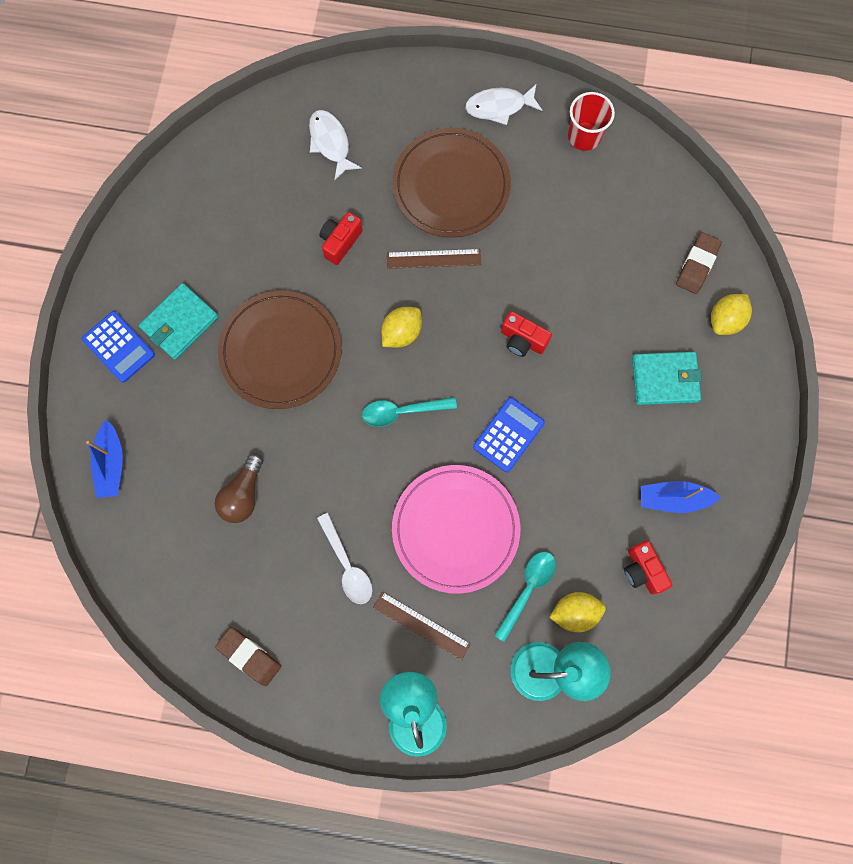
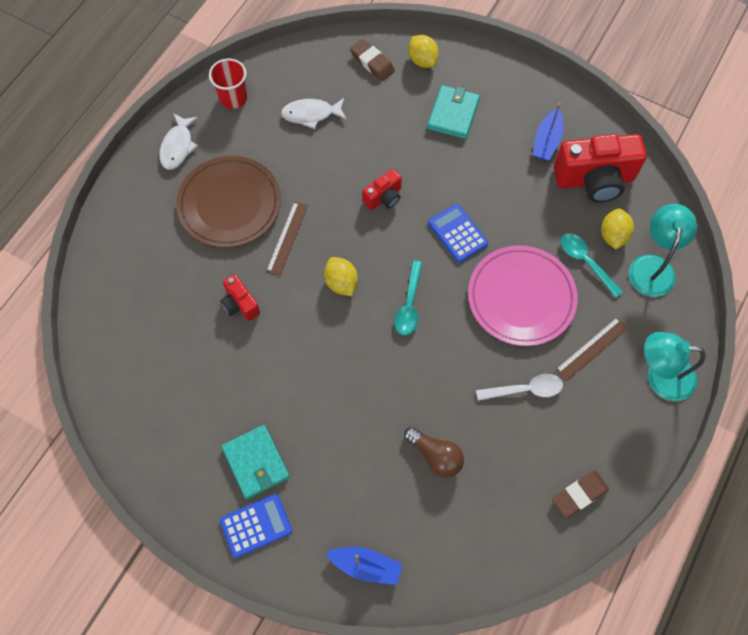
camera: 70 degrees left, 10 degrees down
(281, 351) = (318, 384): brown plate -> none
(330, 143) = (145, 283): white fish -> white fish (311, 114)
(642, 570) = (594, 180): red camera -> red camera, size x1.99

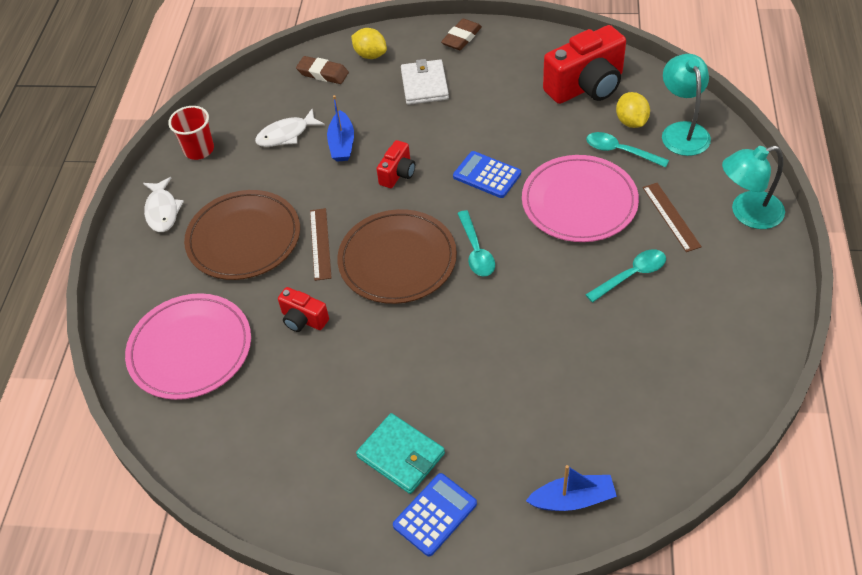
camera: 20 degrees left, 15 degrees down
(142, 290) = (190, 349): none -> pink plate
(341, 283) = (397, 260): yellow lemon -> brown plate
(435, 456) = (581, 368): brown light bulb -> none
(453, 114) = (424, 85): turquoise wallet -> white wallet
(525, 390) = (631, 275): white spoon -> turquoise spoon
(546, 141) = (524, 74): blue boat -> blue boat (342, 144)
(579, 495) = (739, 341): brown eraser -> brown eraser (461, 38)
(592, 348) = (671, 216): brown ruler -> brown ruler turned 45 degrees counterclockwise

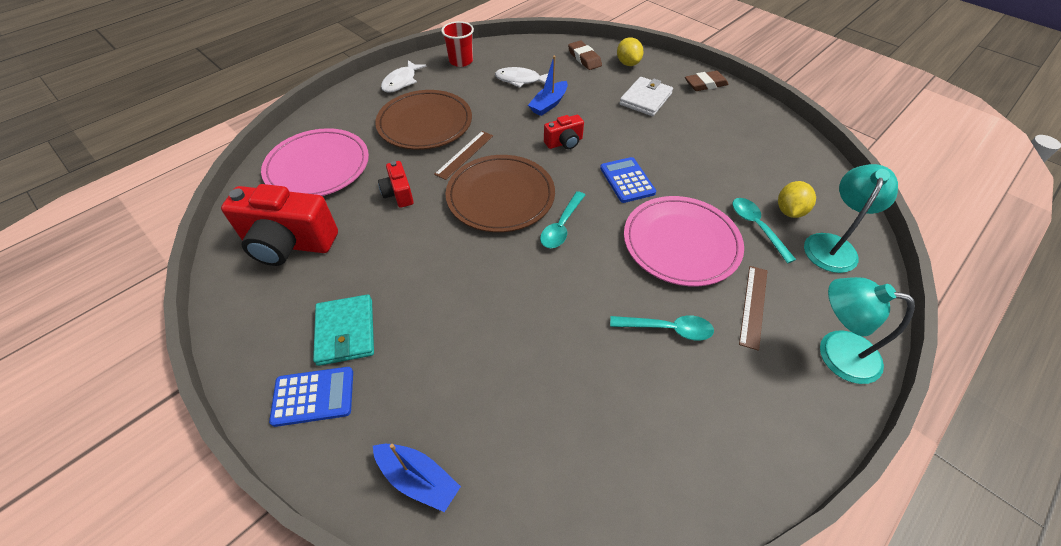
camera: 35 degrees right, 0 degrees up
(586, 86) = (774, 165): red camera -> red camera (289, 244)

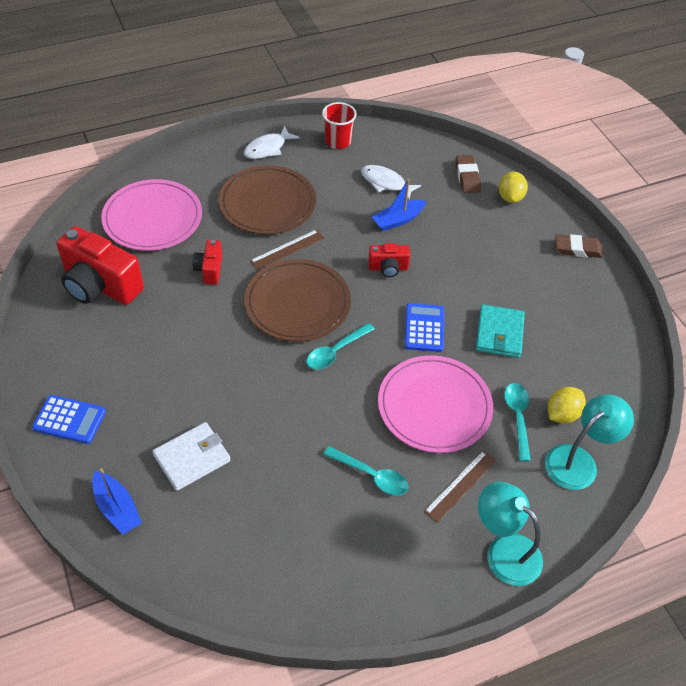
camera: 20 degrees right, 0 degrees up
(345, 331) = (113, 378): turquoise wallet -> turquoise wallet (499, 333)
(645, 99) = (501, 246): white wallet -> white wallet (192, 458)

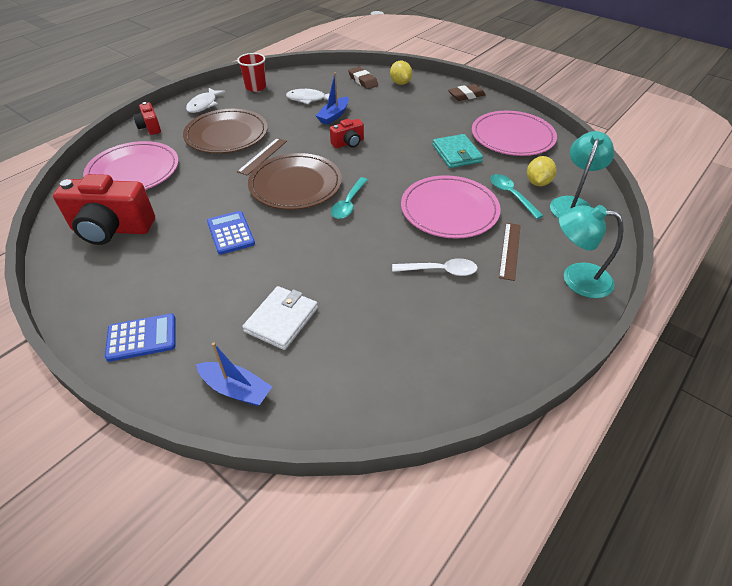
camera: 25 degrees left, 5 degrees down
(209, 270) = (206, 188): red camera -> red camera (150, 127)
(371, 475) = (440, 271): turquoise spoon -> white spoon
(424, 328) = (402, 168): blue calculator -> blue calculator (231, 233)
(585, 336) = (512, 137): none -> pink plate

